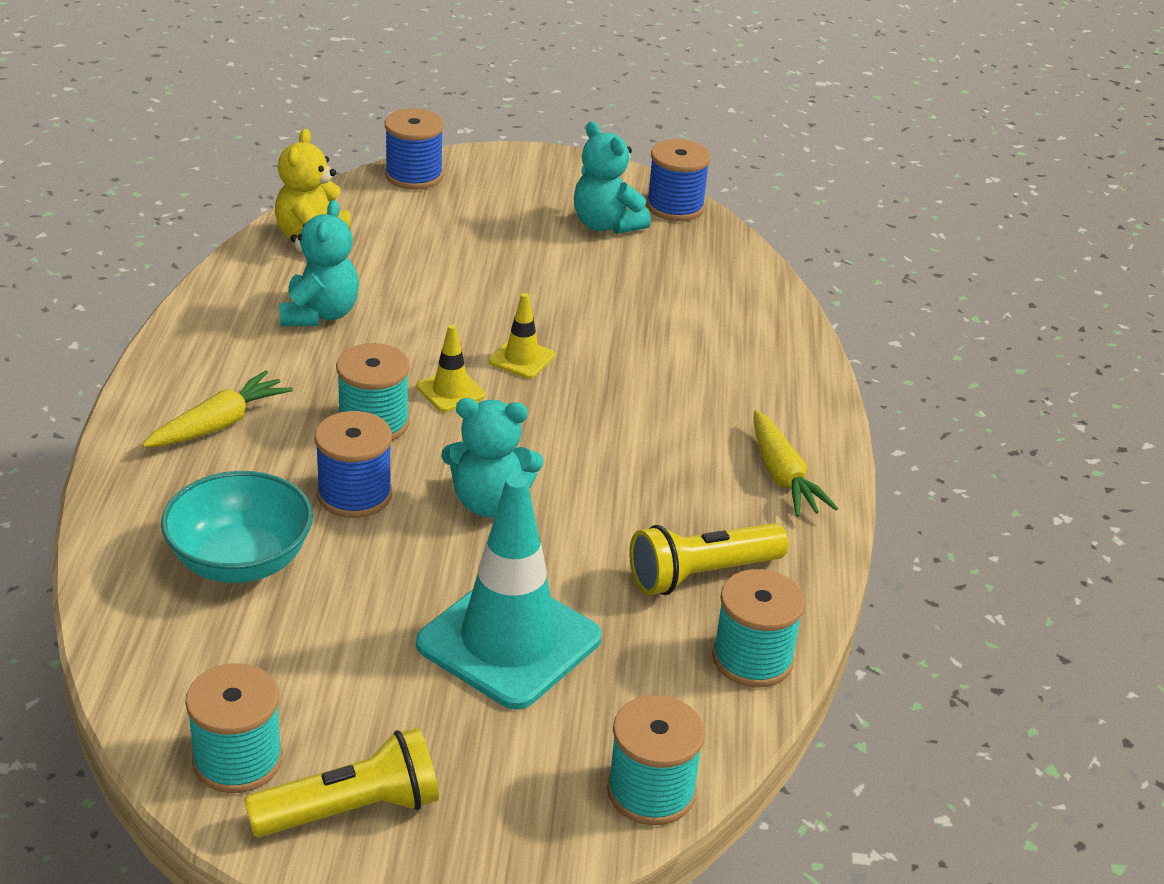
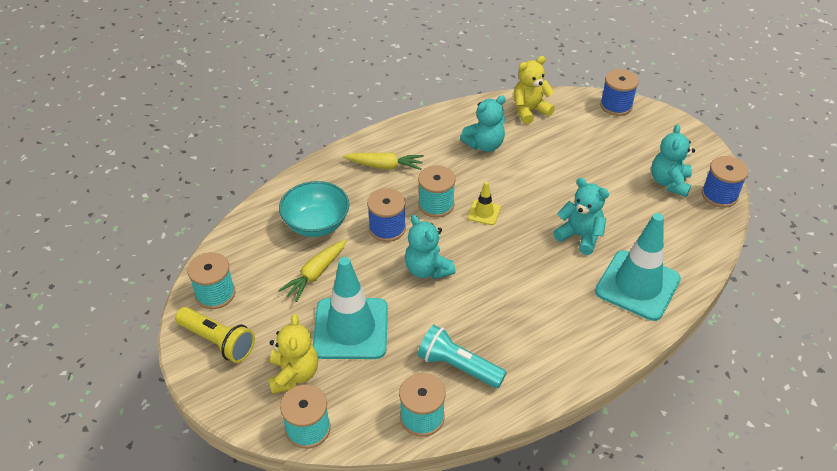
camera: 55 degrees right, 10 degrees up
(521, 358) = (533, 219): yellow traffic cone -> none
(528, 752) = (294, 374): none -> yellow teddy bear
(603, 342) = (580, 236): none -> turquoise teddy bear
(701, 575) = (458, 366): yellow flashlight -> turquoise flashlight
(741, 350) = (637, 285): none -> turquoise traffic cone
(782, 476) = (560, 355): yellow carrot -> yellow carrot (315, 274)

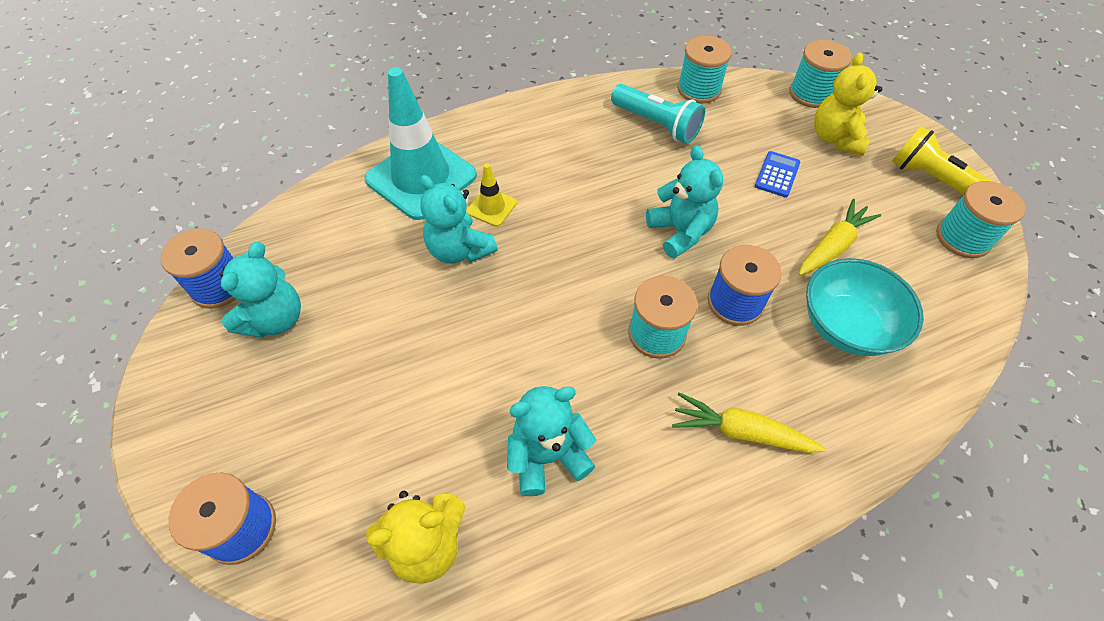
camera: 170 degrees left, 10 degrees up
(351, 328) = (777, 175): turquoise traffic cone -> blue calculator
(484, 212) = (584, 308): yellow traffic cone -> yellow traffic cone (491, 207)

